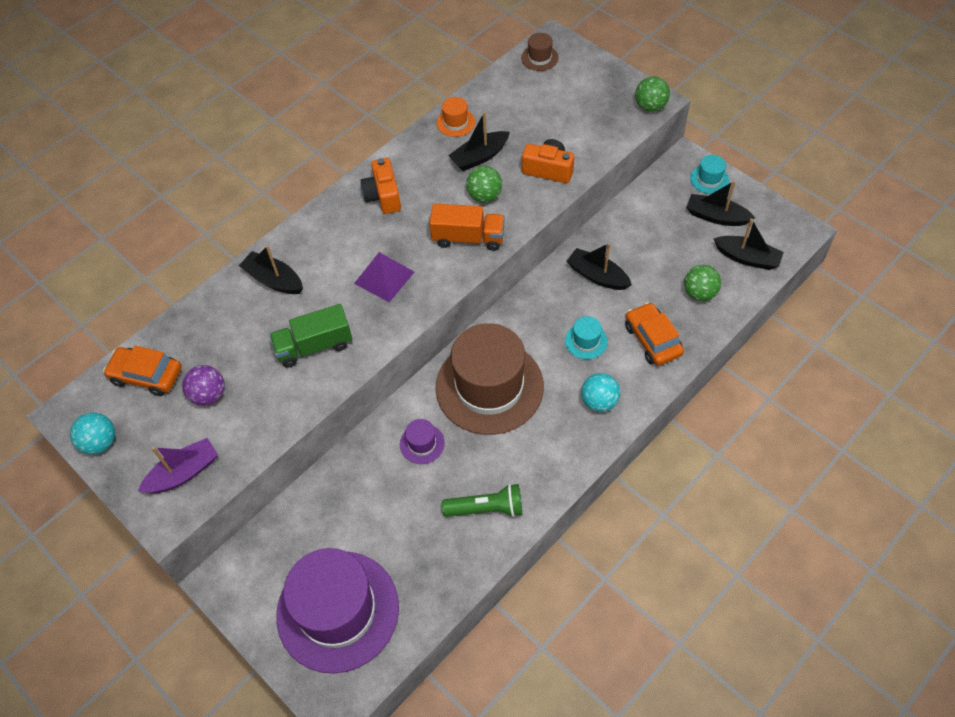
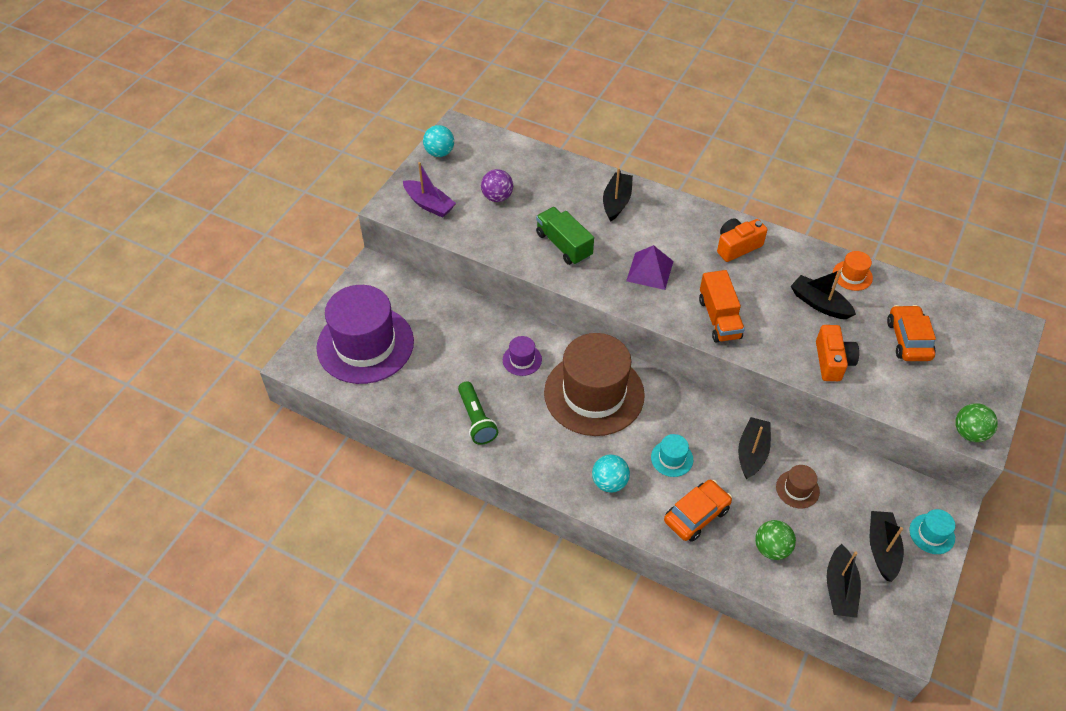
camera: 70 degrees right, 5 degrees down
(147, 375) = (502, 158): orange car -> orange car (908, 340)
(484, 196) = (774, 319): green ball -> none
(539, 58) = (980, 321): brown hat -> brown hat (797, 489)

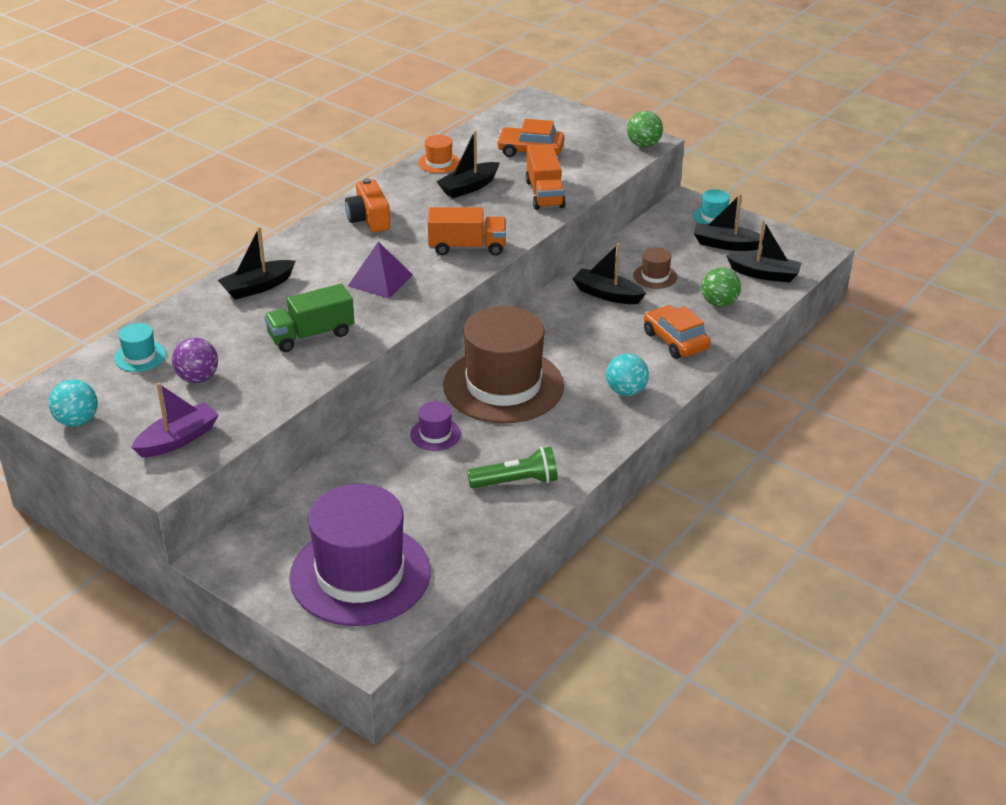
camera: 80 degrees left, 15 degrees down
(616, 202) = (257, 287): black boat -> black boat turned 60 degrees counterclockwise
(672, 458) = (603, 345): turquoise hat -> turquoise hat (140, 356)
(832, 361) = (544, 194): orange camera -> orange truck

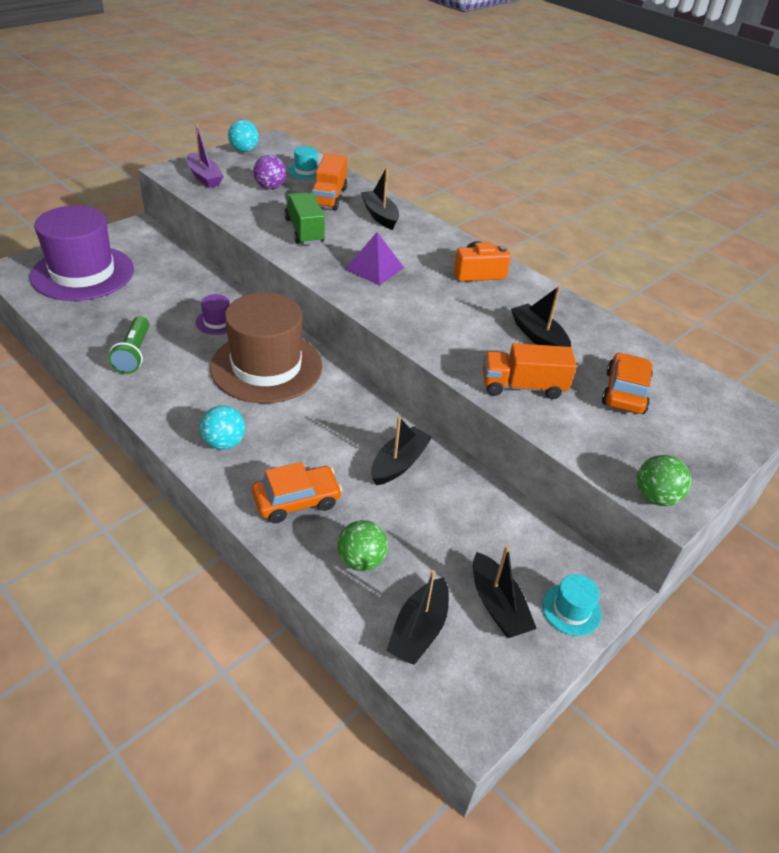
camera: 95 degrees right, 5 degrees up
(439, 163) = (590, 325): orange hat -> none
(467, 247) = (420, 320): orange truck -> orange truck (329, 197)
(655, 276) = (430, 512): brown hat -> none
(726, 244) = (497, 605): black boat -> black boat turned 135 degrees clockwise

